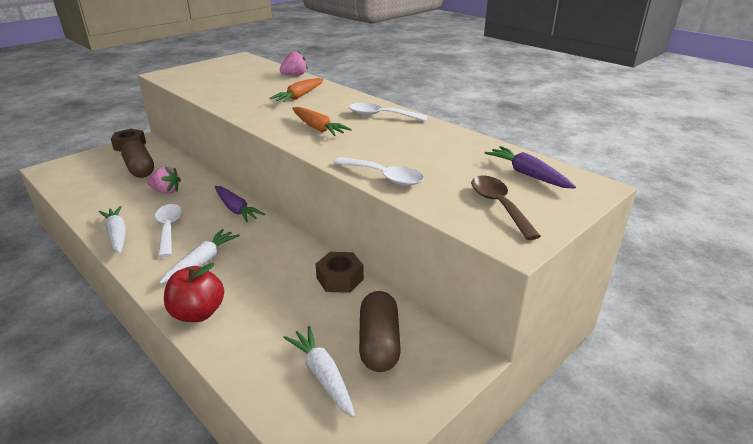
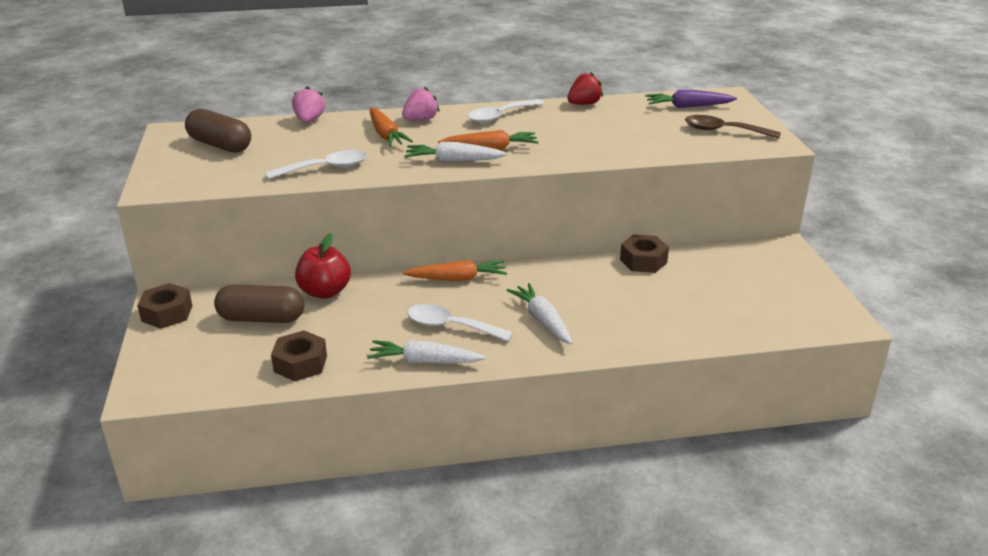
camera: 55 degrees left, 0 degrees up
(95, 197) = (300, 364): none -> brown nut
(166, 191) = (354, 311): pink strawberry -> pink strawberry (420, 120)
(198, 313) = (627, 340): red apple -> red apple (325, 292)
(236, 209) = (457, 278): purple carrot -> orange carrot
(322, 375) = (758, 303): white carrot -> white carrot (453, 161)
(379, 343) = (741, 271): brown capsule -> brown capsule (220, 145)
(384, 177) = (632, 152): white spoon -> white spoon (325, 168)
(454, 134) = (584, 104): none -> red strawberry

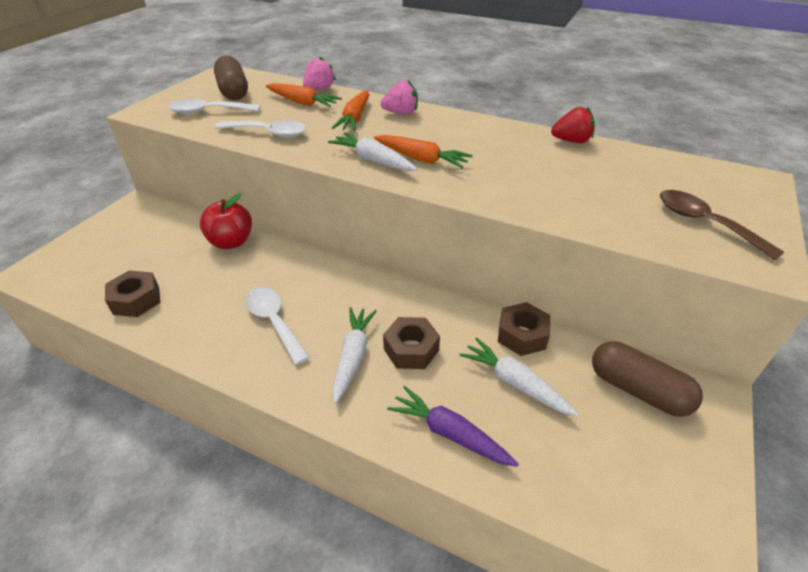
camera: 35 degrees right, 10 degrees up
(167, 313) = (124, 214): brown nut -> brown nut (411, 349)
(261, 318) = (166, 246): brown capsule -> brown capsule (637, 390)
(424, 361) = (213, 347): white carrot -> white carrot (515, 383)
(457, 278) = (335, 275): orange carrot -> orange carrot (302, 102)
(500, 116) = (473, 130): white spoon -> white spoon (208, 112)
(688, 106) = (690, 178): purple carrot -> purple carrot (449, 433)

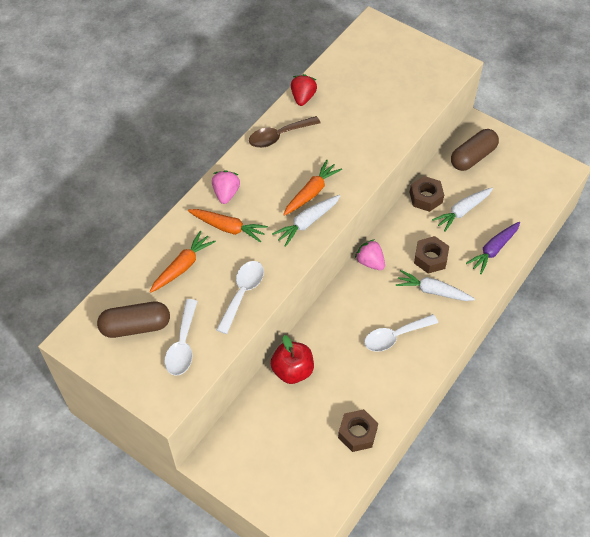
camera: 80 degrees left, 15 degrees up
(319, 89) = (153, 251): pink strawberry -> pink strawberry (370, 262)
(705, 223) = (415, 71): brown spoon -> brown spoon (279, 136)

